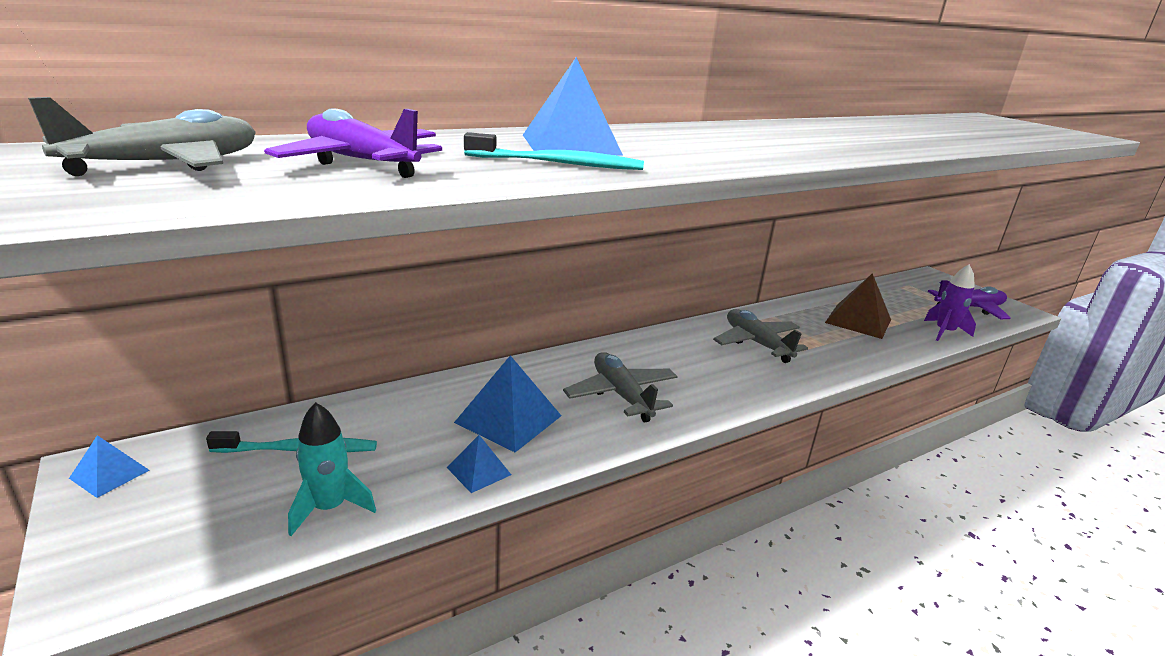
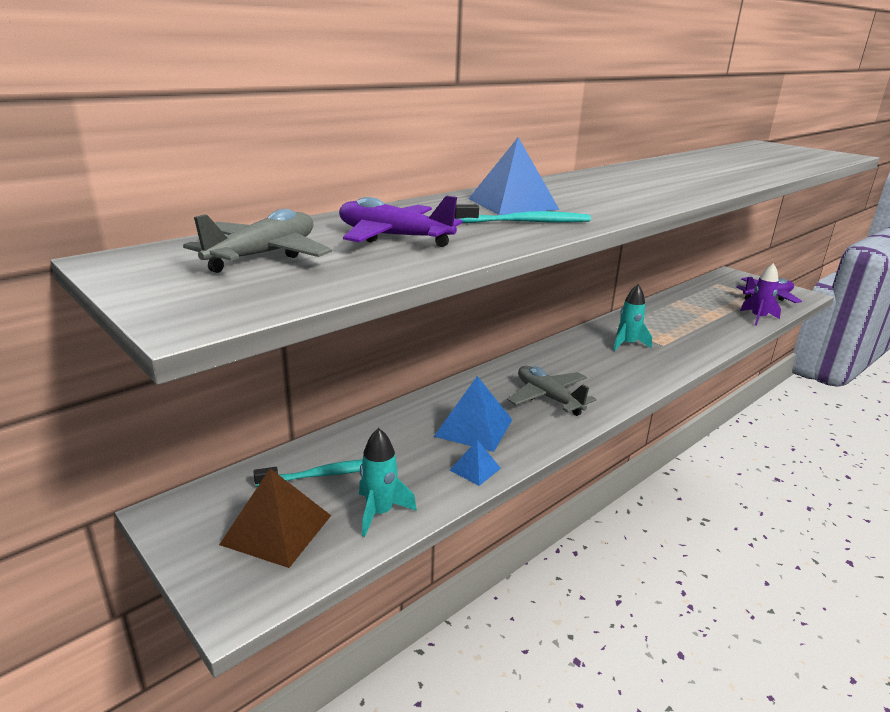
camera: 10 degrees left, 0 degrees up
(109, 474) = (185, 515): blue pyramid -> none
(756, 343) = (627, 344): grey plane -> turquoise rocket
(858, 321) = (693, 317): brown pyramid -> brown pyramid (277, 529)

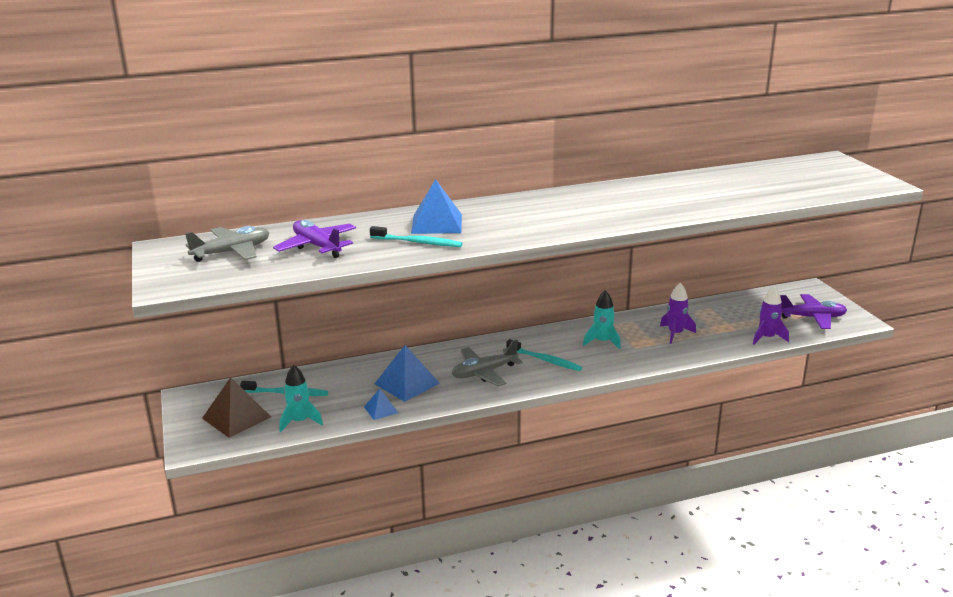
camera: 25 degrees right, 0 degrees up
(548, 397) = (484, 373): grey plane -> grey plane turned 105 degrees counterclockwise
(595, 372) = (545, 360): none -> turquoise toothbrush
(681, 326) = (675, 334): none -> purple rocket

